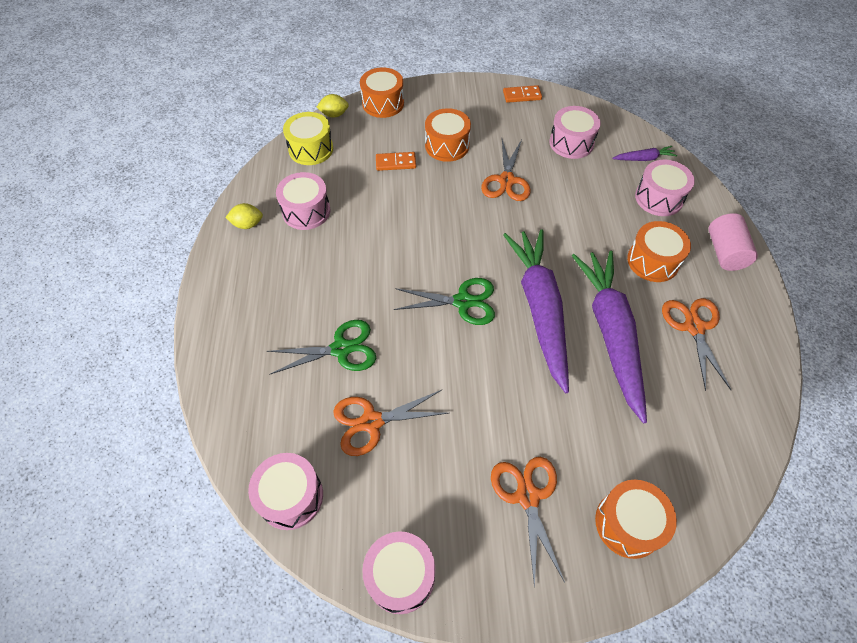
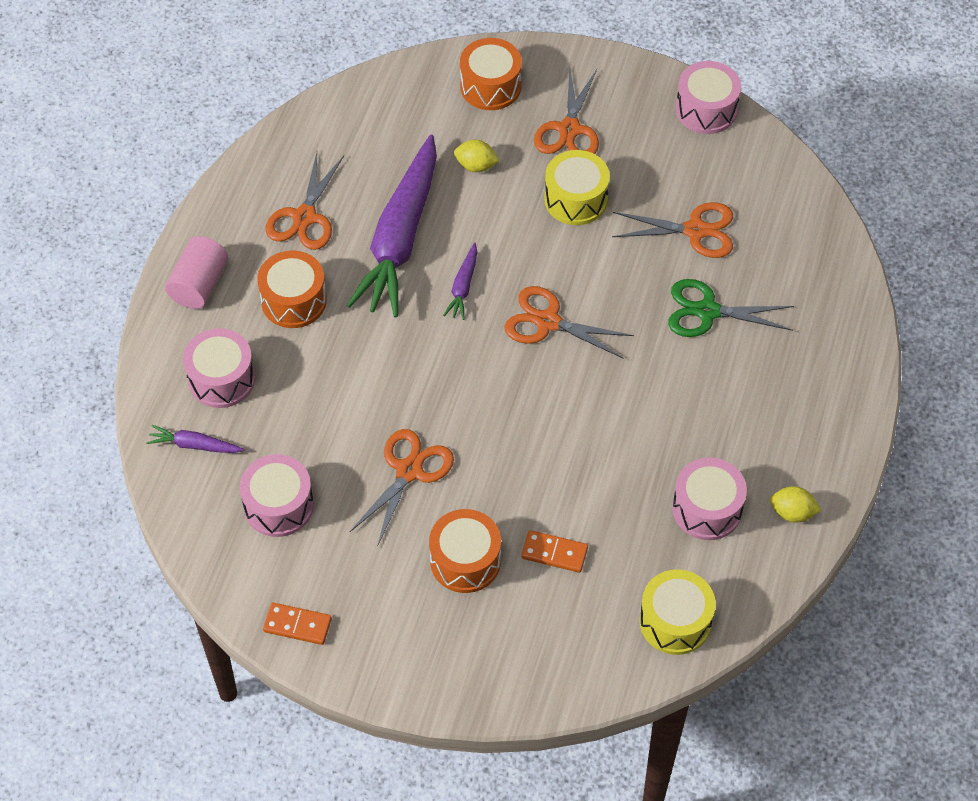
camera: 160 degrees left, 0 degrees up
(291, 496) = (791, 192): pink drum -> none
(334, 115) = (620, 684): yellow lemon -> yellow lemon (476, 166)
(383, 103) = (532, 683): orange drum -> none
(463, 302) = (548, 322): green scissors -> orange scissors
(488, 418) = (576, 199): none -> yellow drum
(540, 309) = (463, 286): purple carrot -> purple carrot, size x0.41

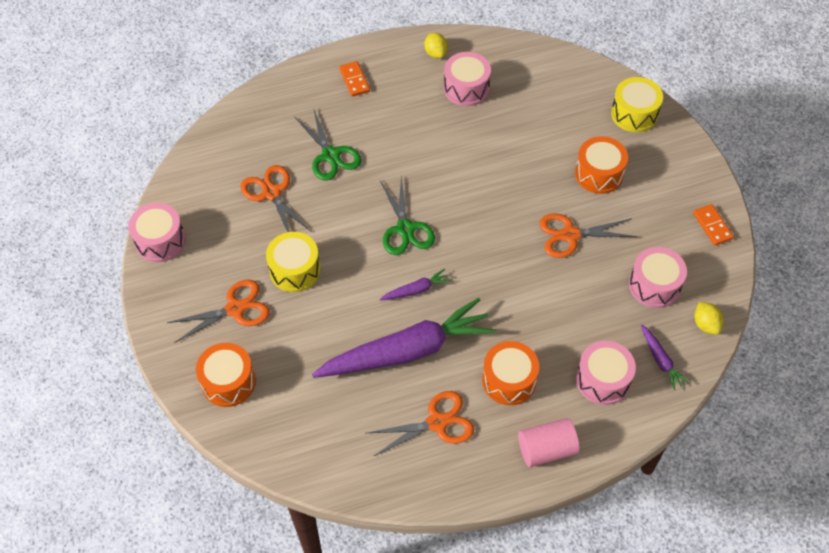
camera: 125 degrees left, 0 degrees up
(476, 166) = (310, 345): yellow lemon -> yellow lemon (706, 324)
(548, 322) = (405, 229): orange scissors -> green scissors
(554, 553) = (555, 138): orange domino -> orange domino (354, 80)
(675, 621) = (545, 67): yellow drum -> yellow drum (634, 114)

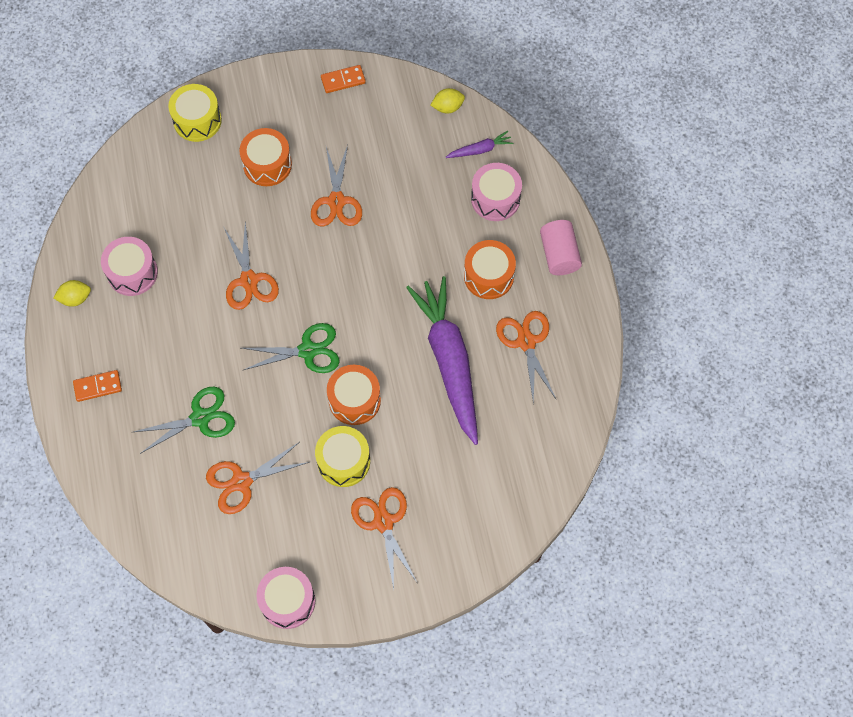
camera: 85 degrees left, 10 degrees up
(228, 382) = (467, 530): orange drum -> orange drum (354, 400)
(416, 290) = (382, 347): purple carrot -> none
(472, 174) = (249, 280): none -> orange scissors
(654, 285) = (402, 140): pink drum -> none

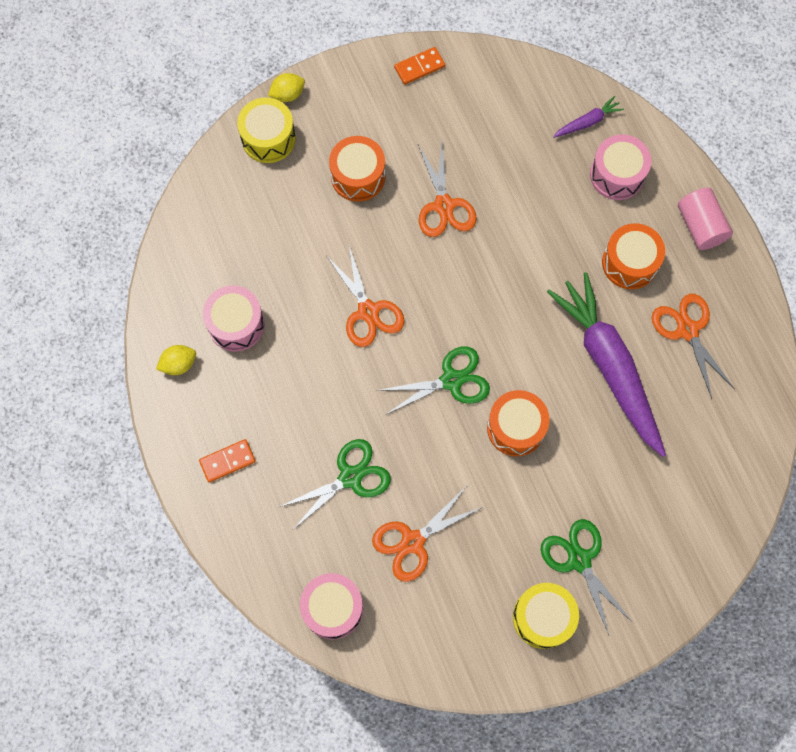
camera: 10 degrees left, 5 degrees up
(287, 601) = (495, 668): pink drum -> pink drum (333, 608)
(343, 461) = (520, 499): yellow drum -> yellow drum (543, 617)
(383, 522) = (579, 560): orange scissors -> green scissors
(447, 107) = (541, 79): yellow lemon -> yellow lemon (287, 94)

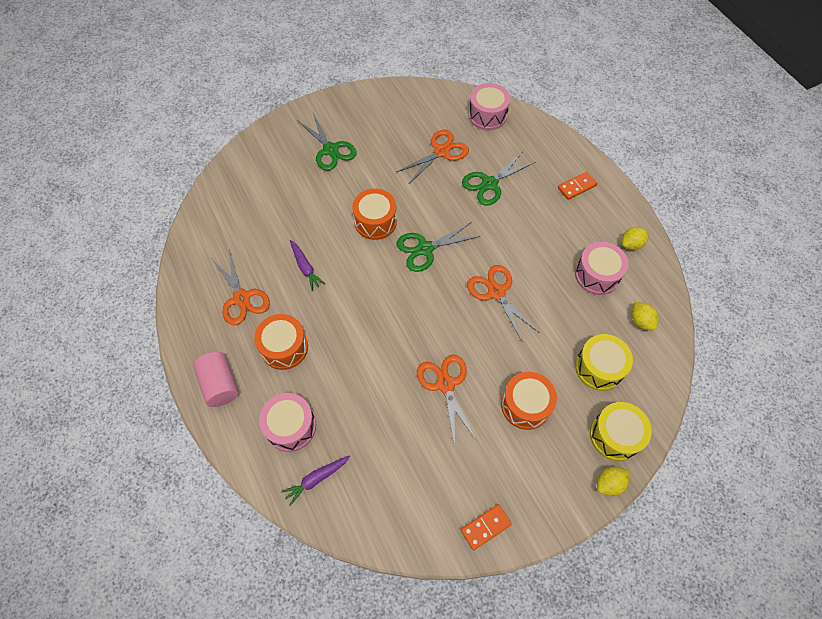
camera: 175 degrees right, 10 degrees down
(200, 260) = (640, 321): none -> yellow lemon
(543, 617) = (354, 120): yellow drum -> yellow drum (599, 368)
(609, 366) = (305, 267): purple carrot -> purple carrot, size x0.41

